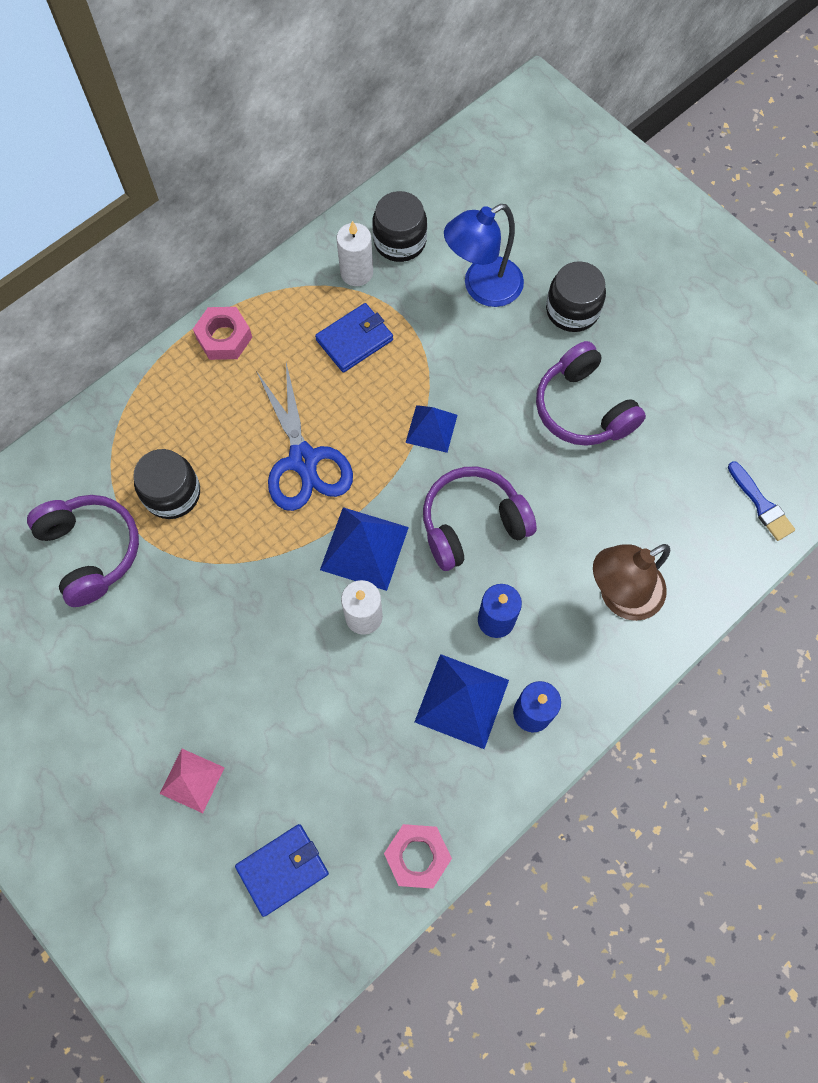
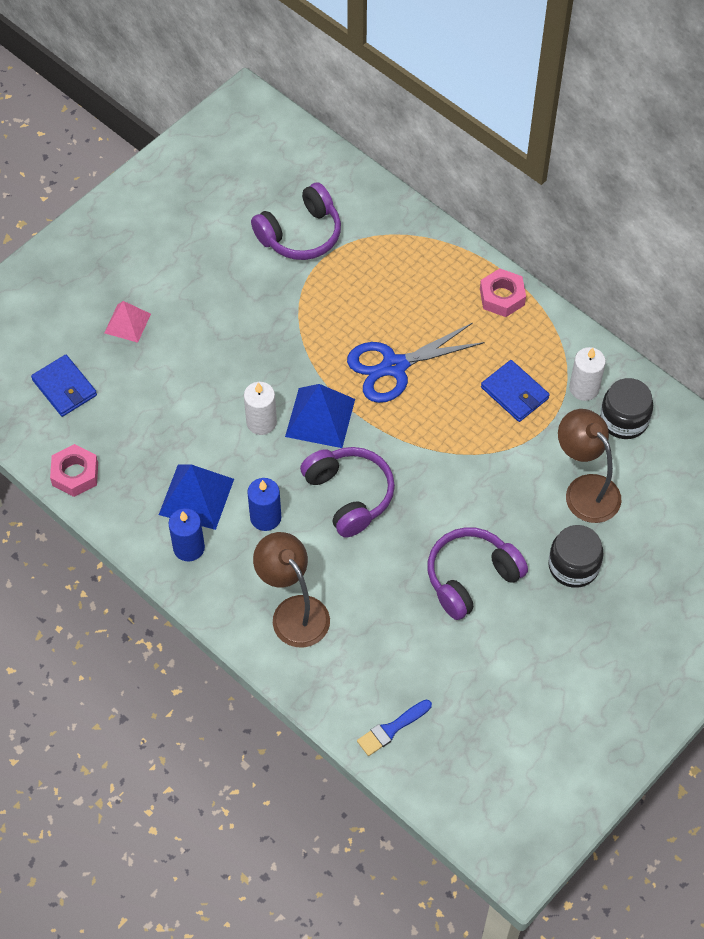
camera: 85 degrees right, 10 degrees down
(172, 493) = (354, 280): black jar -> none
(431, 428) = (435, 458): blue pyramid -> none
(482, 288) = (585, 489): blue lamp -> brown lamp

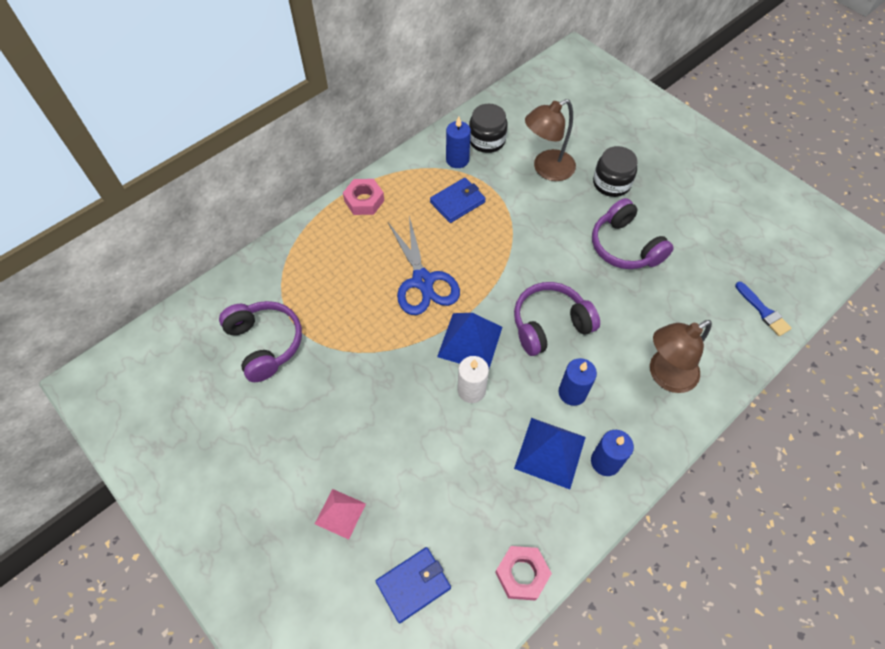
camera: 85 degrees left, 0 degrees up
(584, 388) = (457, 160): white candle -> blue candle

